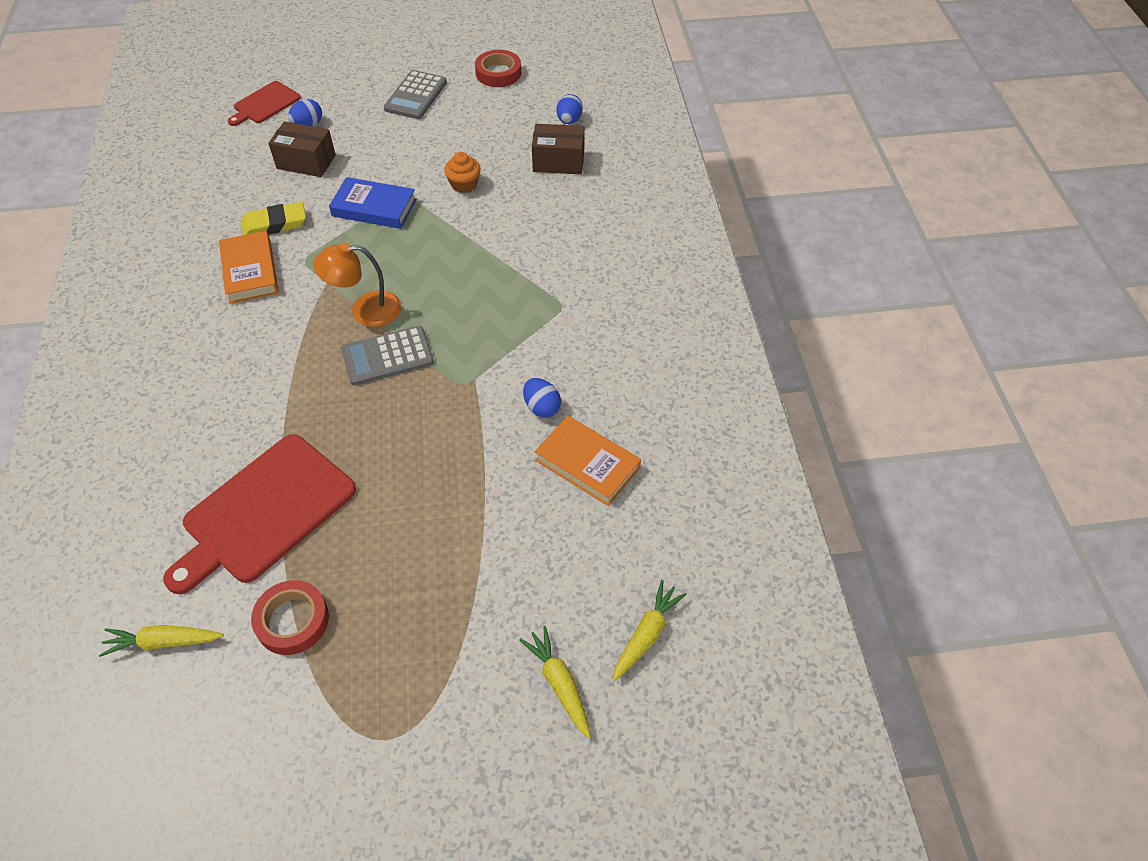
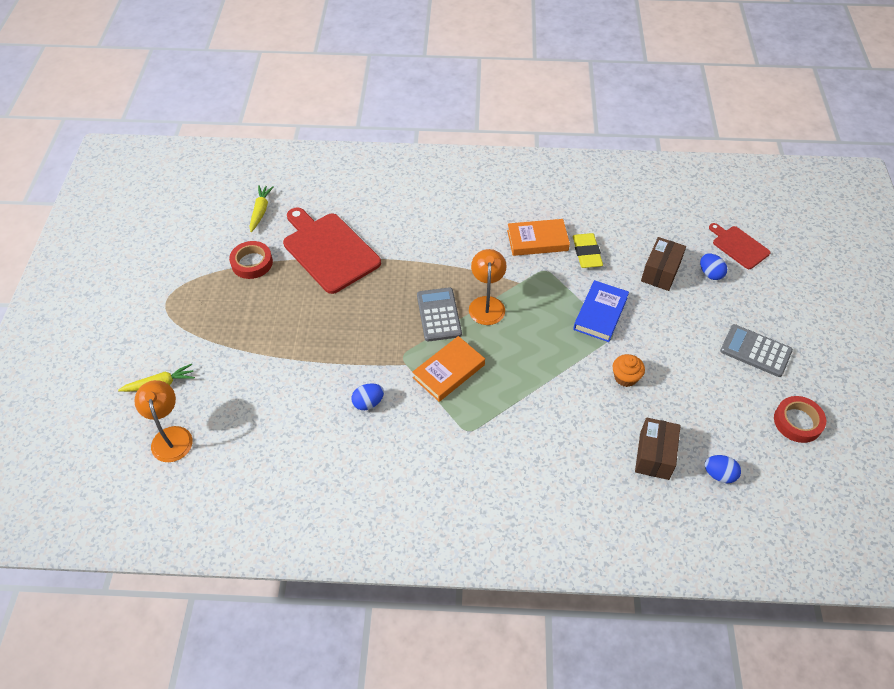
camera: 100 degrees right, 0 degrees up
(587, 464) = (310, 424): orange book -> orange book (448, 371)
(646, 634) = (171, 436): yellow carrot -> orange lamp

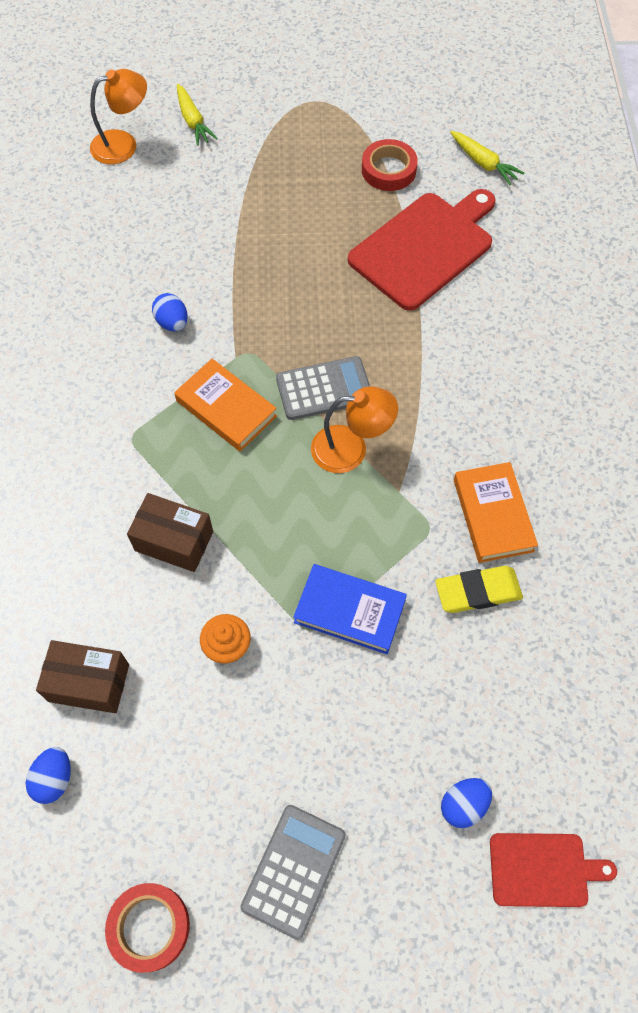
camera: 85 degrees right, 10 degrees up
(260, 211) = (483, 163): yellow carrot -> yellow carrot turned 45 degrees clockwise
(660, 272) = (454, 714): brown box -> brown box (174, 541)
(738, 246) = (543, 869): red cutting board -> red cutting board turned 45 degrees clockwise

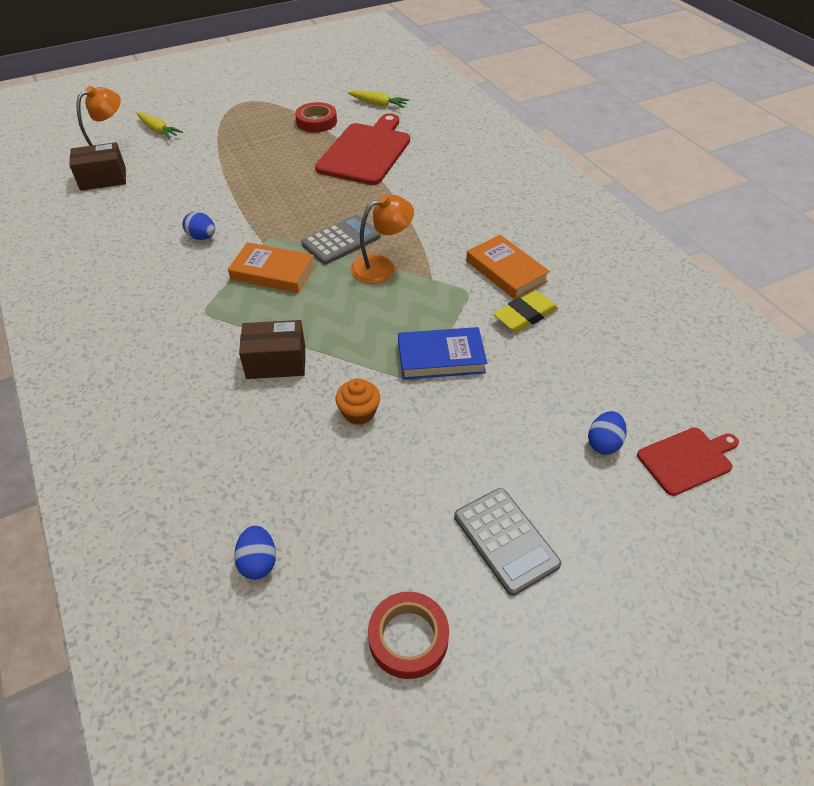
camera: 25 degrees left, 15 degrees down
(89, 683) = (253, 480): brown box -> brown box (103, 179)
(294, 870) = (505, 540): grey calculator -> grey calculator turned 150 degrees clockwise

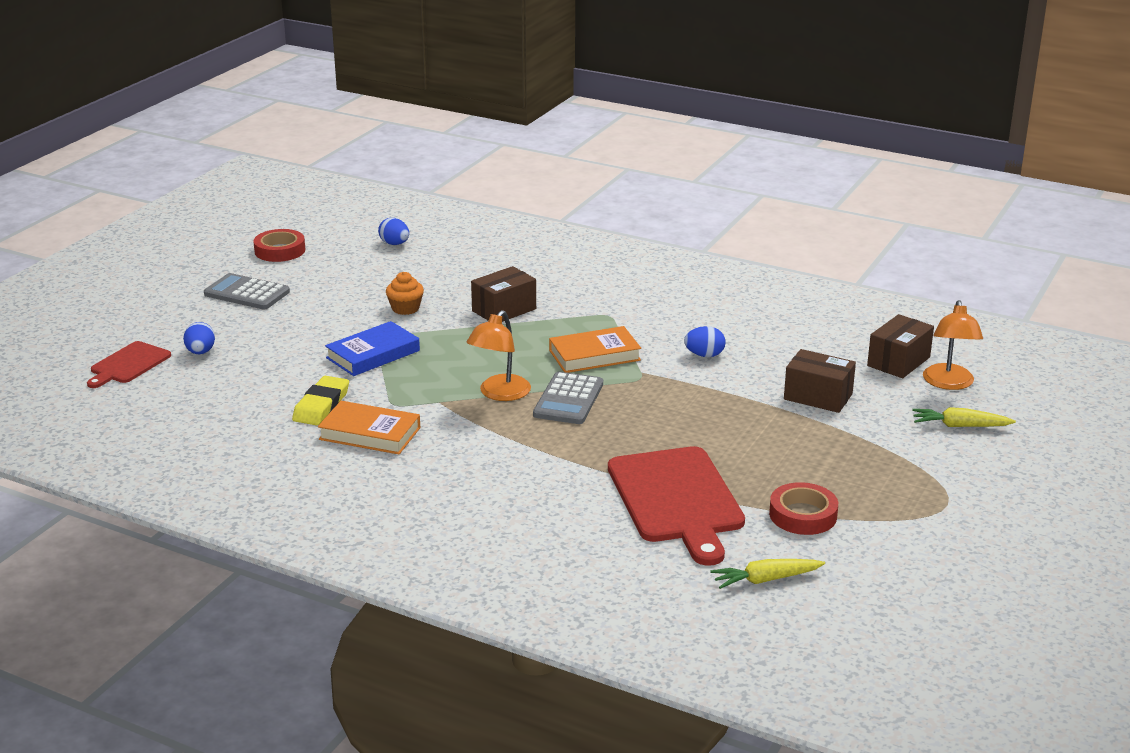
camera: 145 degrees right, 20 degrees down
(192, 177) = (818, 396): none -> brown box

